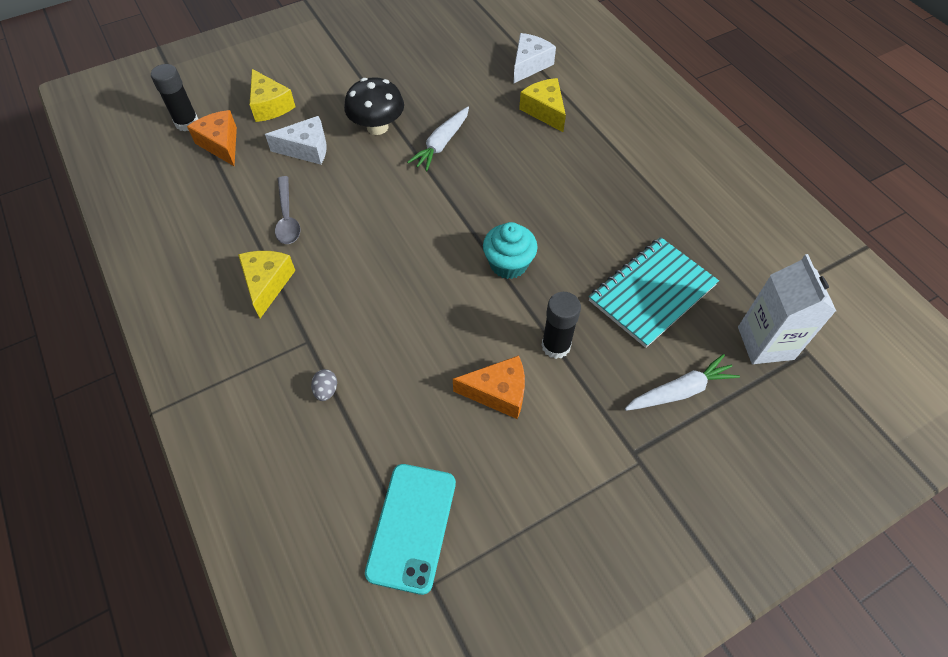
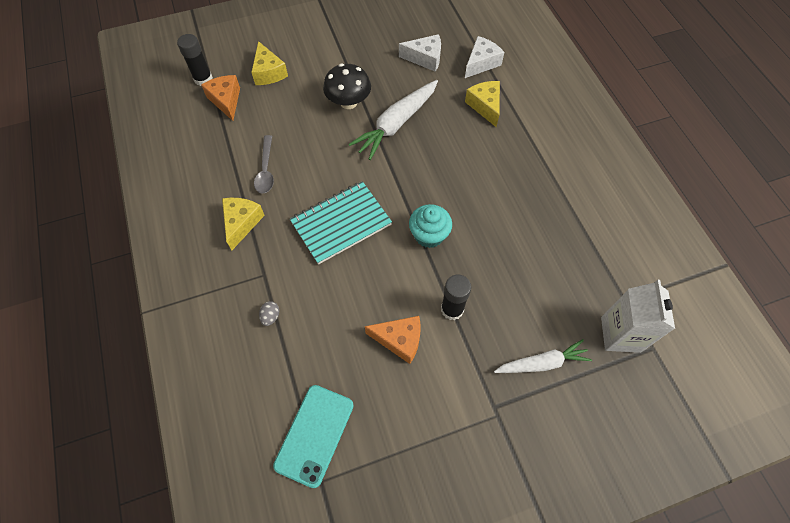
camera: 10 degrees right, 5 degrees up
(306, 149) = (290, 114): white cheese -> white cheese (425, 58)
(441, 144) = (396, 124): white carrot -> white carrot, size x1.53
(652, 293) = (538, 277): turquoise notebook -> turquoise notebook (341, 223)

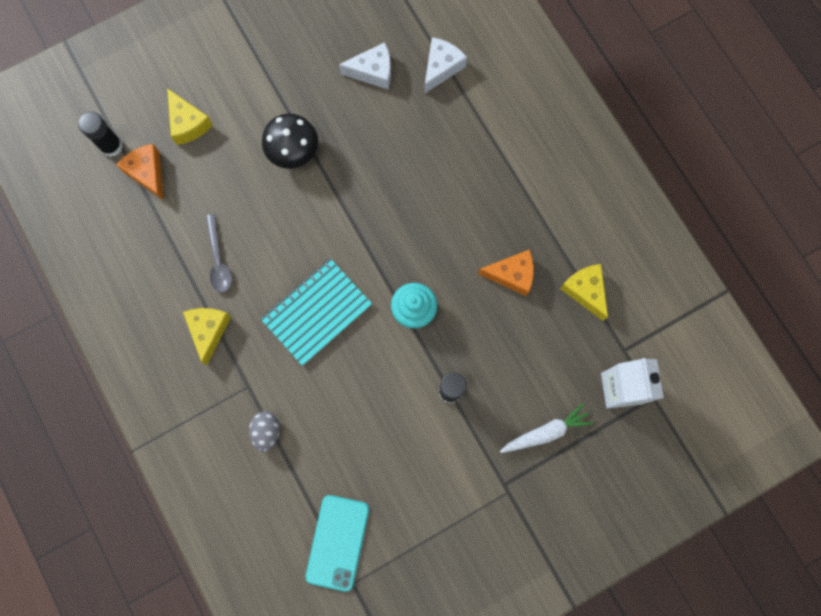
camera: 10 degrees left, 15 degrees up
(271, 316) = (267, 431): grey egg -> grey egg, size x1.52
(396, 124) = (354, 173): white carrot -> none
(399, 340) = (402, 433): orange cheese -> orange cheese (511, 275)
(485, 106) = (453, 130): yellow cheese -> yellow cheese (585, 291)

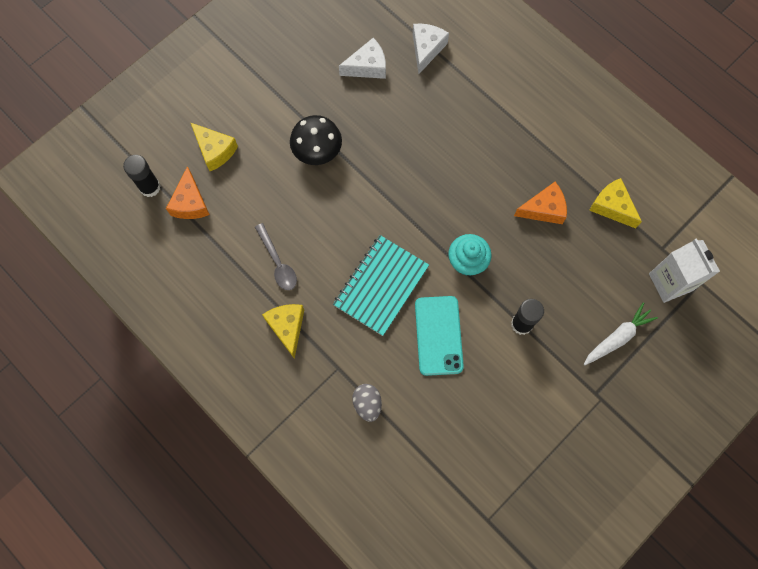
camera: 15 degrees left, 5 degrees down
(148, 173) = (190, 202): orange cheese -> orange cheese turned 135 degrees counterclockwise
(337, 542) = (462, 486): turquoise phone -> turquoise phone (438, 335)

